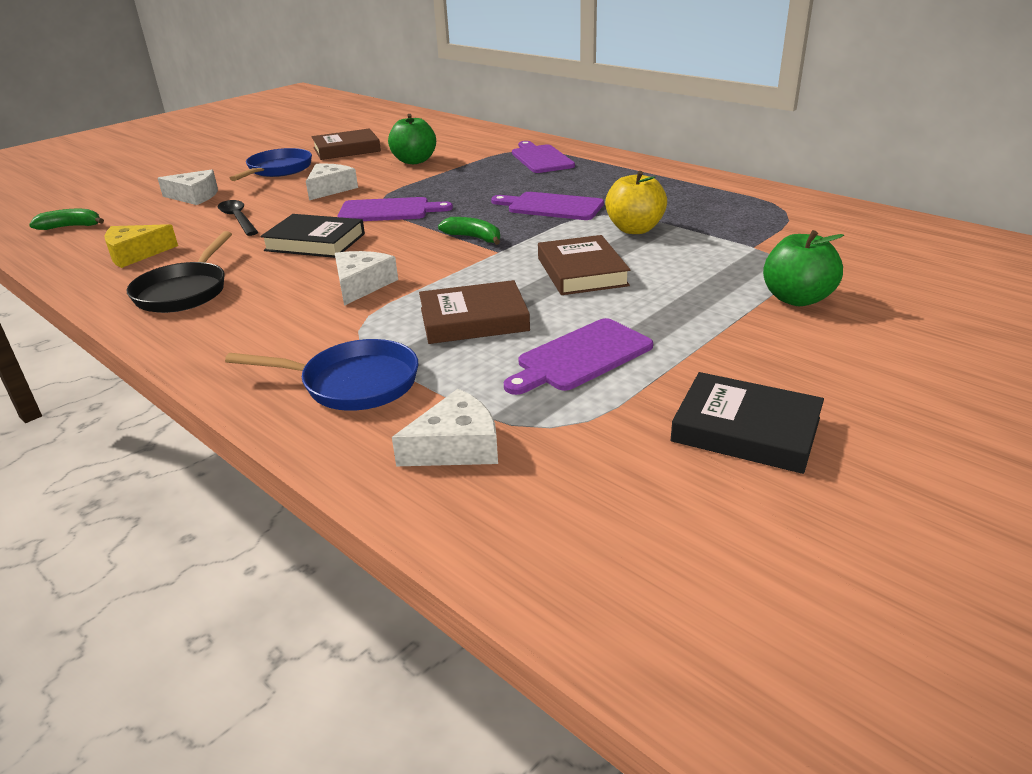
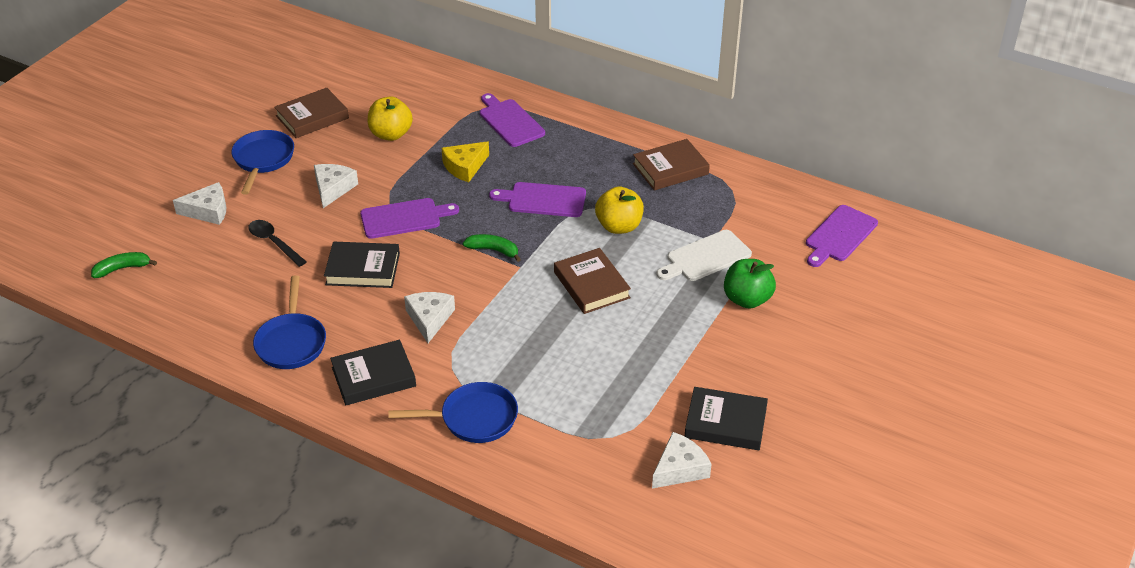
camera: 15 degrees left, 10 degrees up
(136, 254) = (215, 300): yellow cheese -> yellow cheese (465, 167)
(184, 291) = (291, 342): black pan -> blue pan
(253, 329) = (373, 377): none -> black book
(414, 161) = (391, 134): green apple -> yellow apple
(456, 446) = (561, 459): white cheese -> white cheese (679, 468)
(474, 319) = (530, 347): brown book -> brown book (670, 169)
(581, 357) = (614, 375): purple cutting board -> purple cutting board (839, 235)
(742, 259) = (705, 257): none -> white cutting board

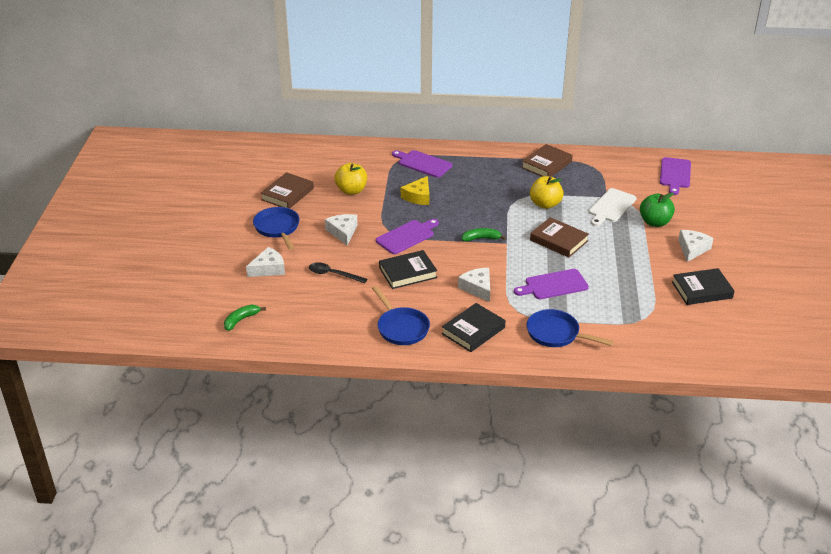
camera: 25 degrees left, 5 degrees down
(473, 418) = (556, 334): blue pan -> blue pan turned 120 degrees counterclockwise
(543, 200) = (485, 202): purple cutting board -> purple cutting board (553, 285)
(679, 468) = (698, 321): white cheese -> white cheese (692, 249)

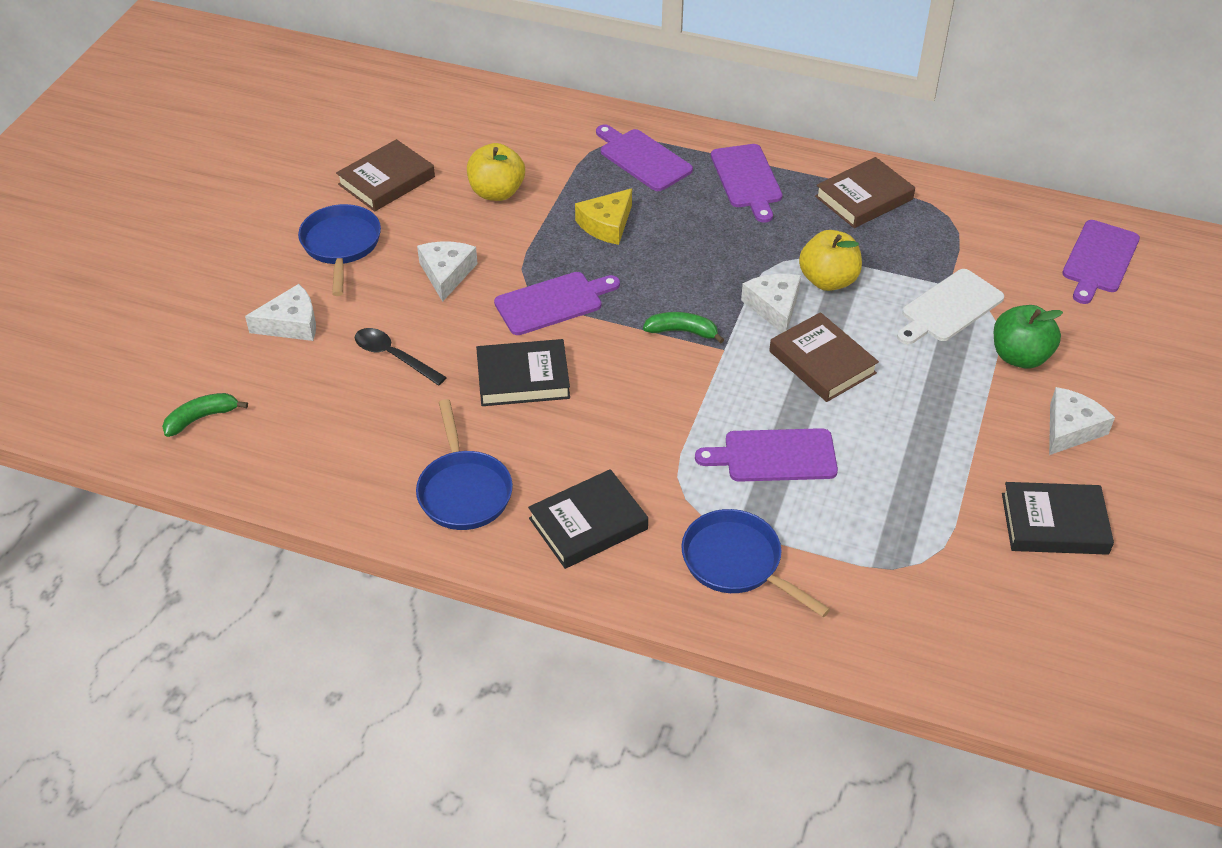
camera: 15 degrees right, 10 degrees up
(477, 288) = (633, 434): white cheese -> white cheese (774, 307)
(482, 165) = (747, 179): none -> purple cutting board

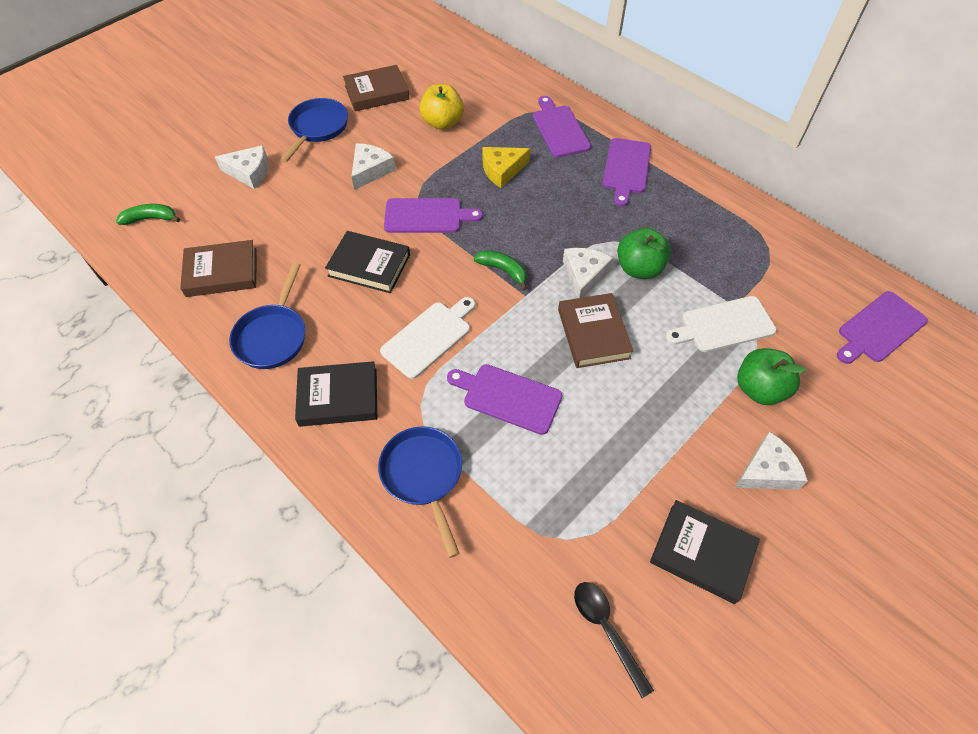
camera: 25 degrees right, 10 degrees up
(394, 356) = (296, 218): black spoon -> black spoon (606, 630)
(646, 428) = (429, 337): none -> white cutting board
(828, 280) = (639, 268): yellow apple -> green apple
(864, 198) = (708, 211): brown book -> brown book (221, 272)

